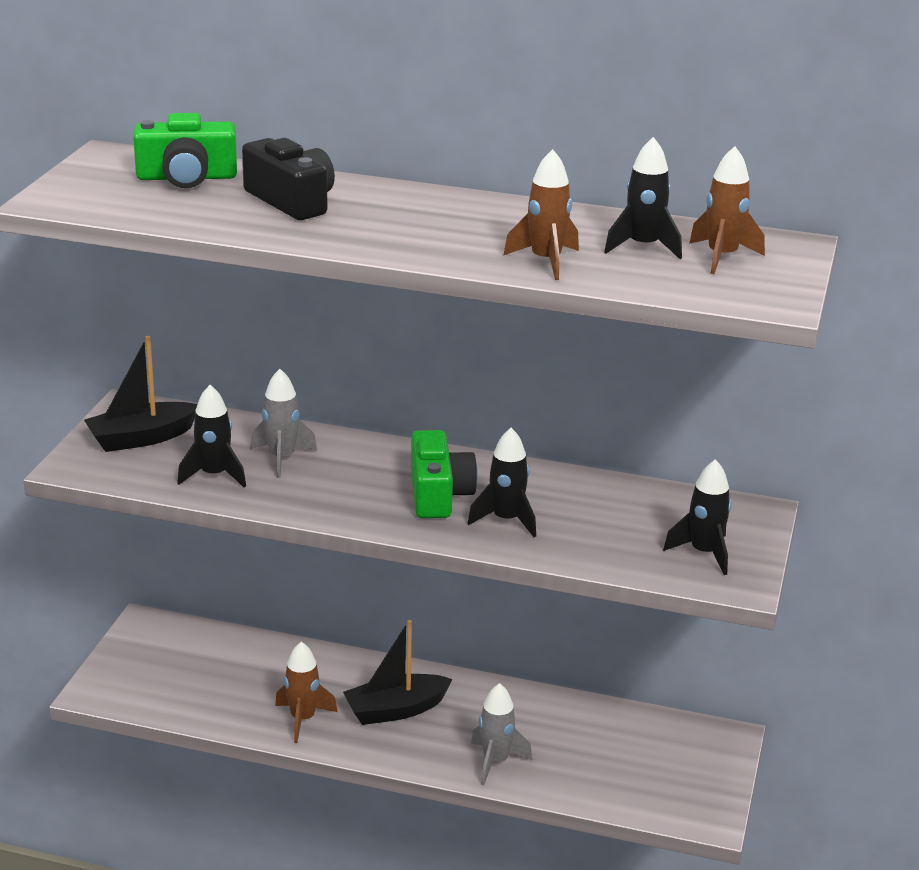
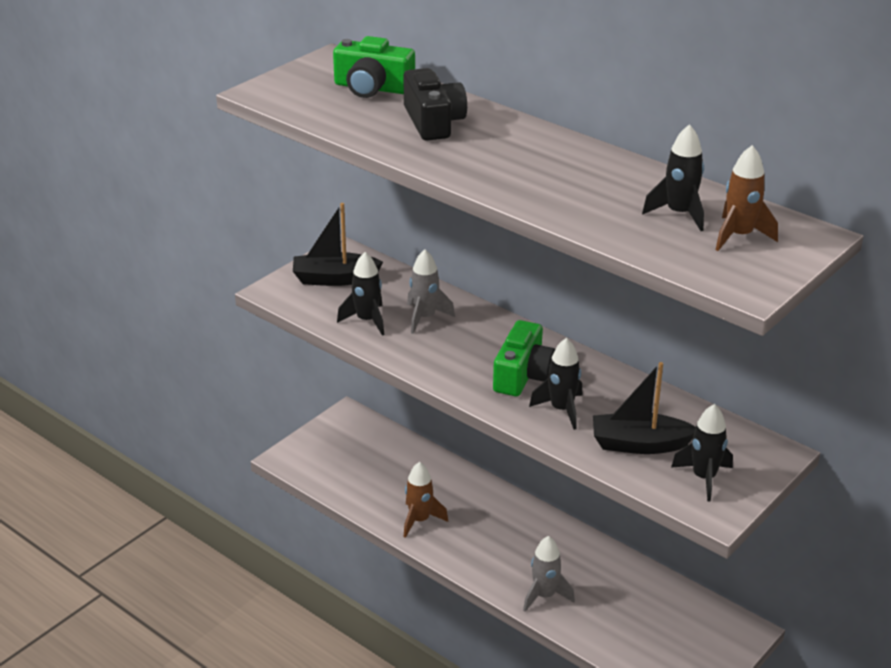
camera: 25 degrees right, 5 degrees up
(395, 710) = (492, 532): black boat -> black boat (639, 444)
(546, 261) = (586, 212): brown rocket -> none

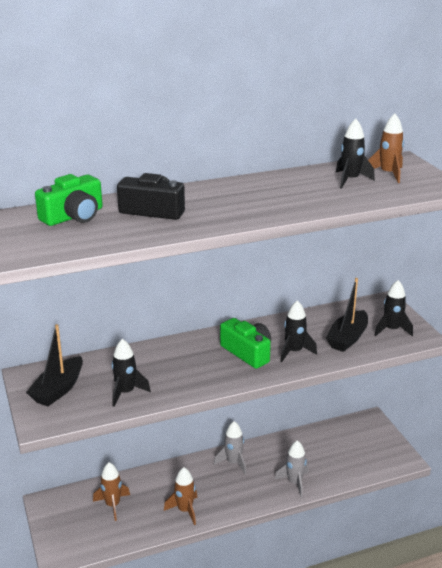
camera: 60 degrees left, 5 degrees down
(383, 463) = (112, 505): none -> brown rocket
(425, 318) = (148, 367): grey rocket -> grey rocket (233, 462)

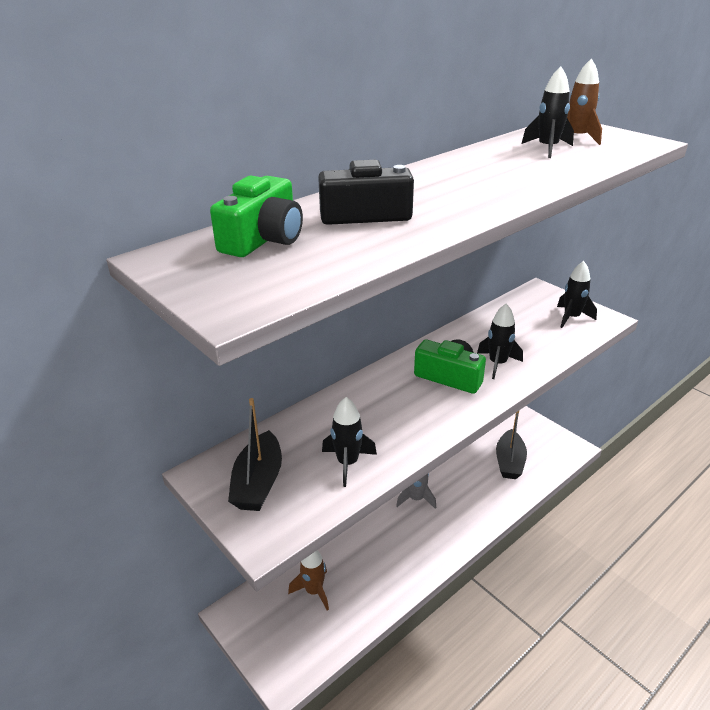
camera: 20 degrees left, 5 degrees up
(185, 510) = (397, 571): brown rocket -> none
(294, 482) = (489, 503): grey rocket -> none
(347, 338) = (537, 336): black boat -> black boat (509, 462)

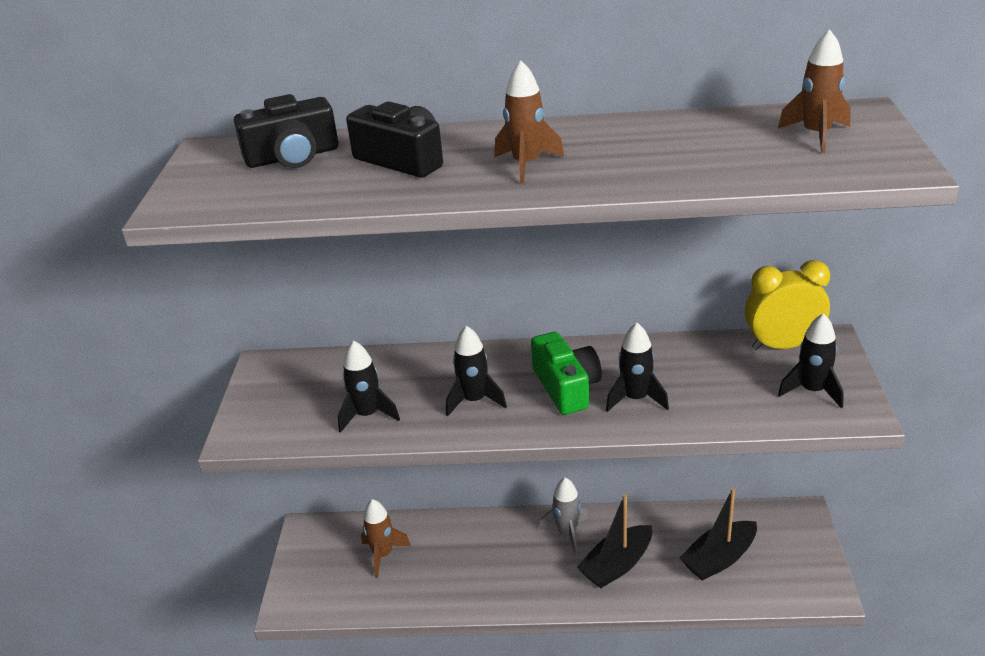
camera: 45 degrees right, 0 degrees up
(258, 483) = (288, 393): black boat -> black boat (617, 565)
(263, 239) = (292, 157): green camera -> black camera
(460, 193) = (526, 165): none -> brown rocket
(523, 301) = (782, 345): none -> yellow clock
(547, 149) = (742, 140): black rocket -> black rocket (474, 400)

